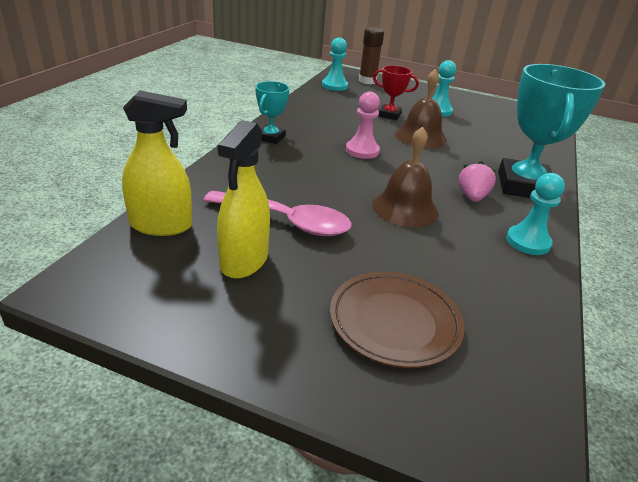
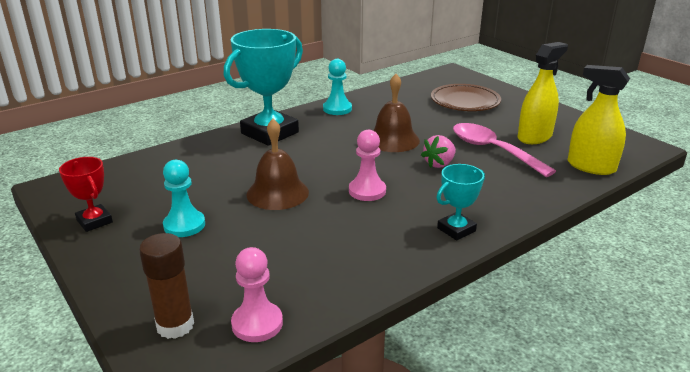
camera: 145 degrees left, 5 degrees down
(334, 86) = (257, 323): turquoise pawn -> pink pawn
(389, 115) = (263, 232): red trophy -> red trophy (94, 221)
(472, 197) = (327, 135): pink strawberry -> pink strawberry (439, 164)

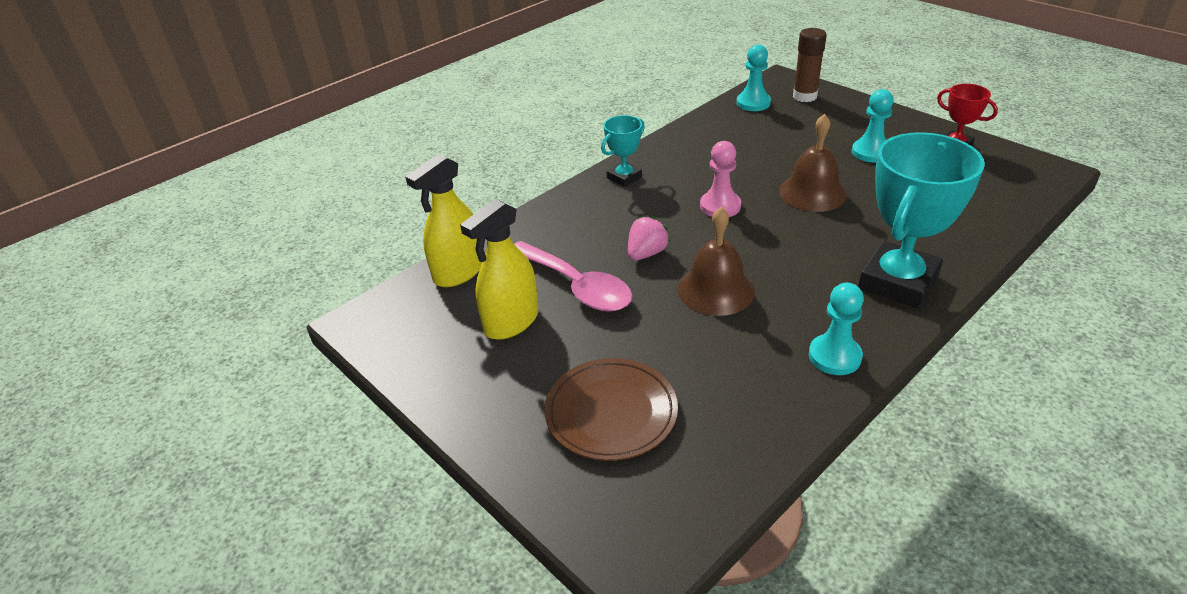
camera: 175 degrees right, 10 degrees up
(257, 323) = (753, 103): pink pawn -> turquoise pawn
(591, 167) = (459, 272): yellow spray bottle -> yellow spray bottle turned 105 degrees clockwise

